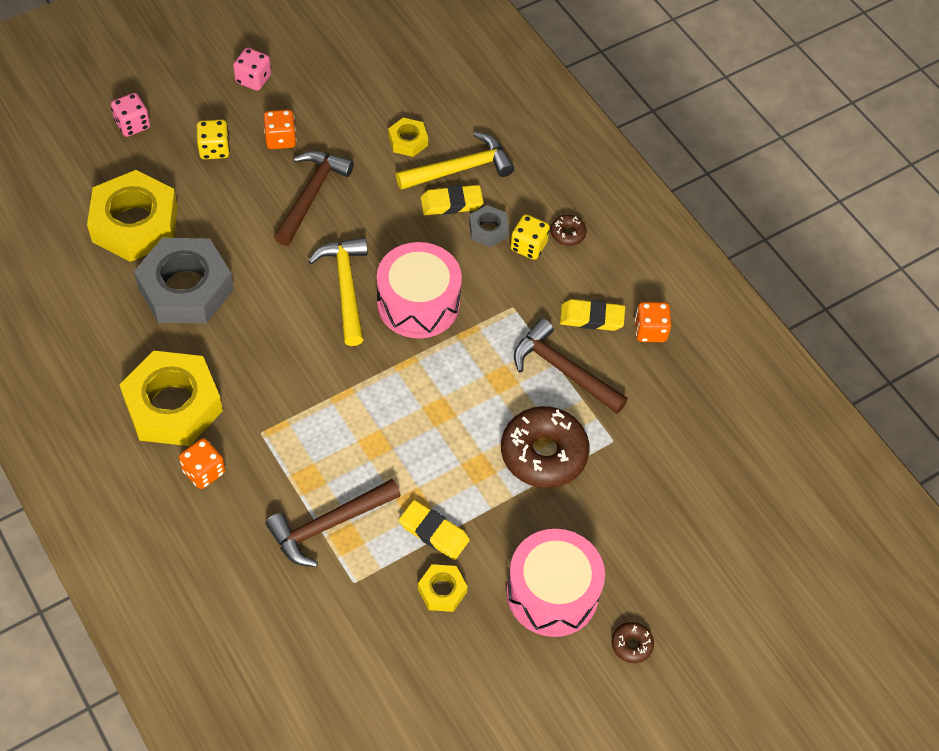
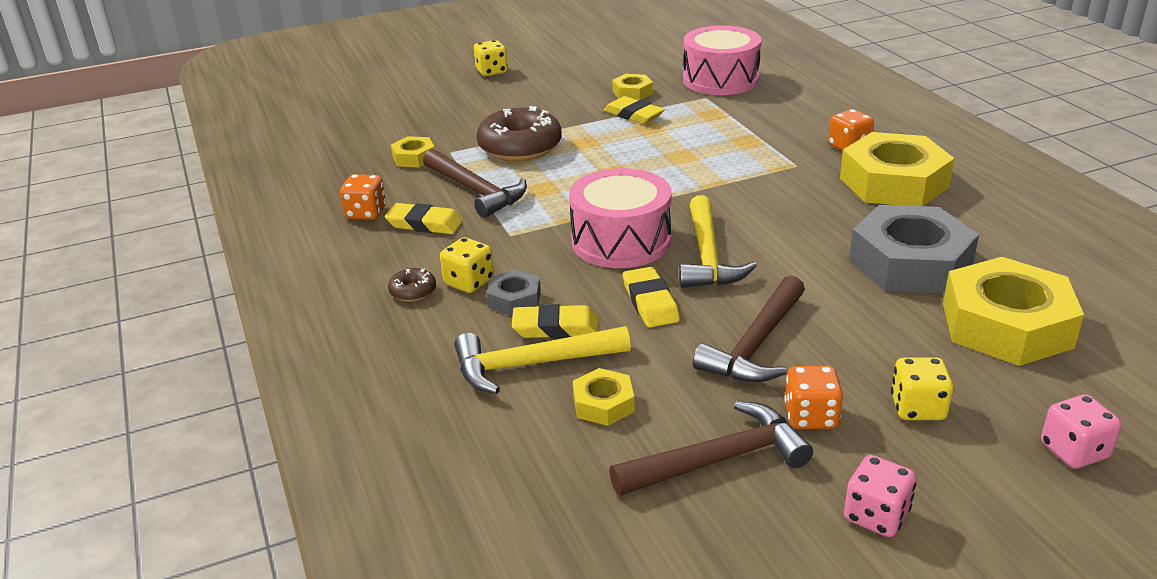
camera: 165 degrees left, 25 degrees down
(328, 525) = (727, 119): brown hammer -> brown hammer (719, 459)
(387, 232) = (650, 302): none -> yellow eraser
(552, 593) = (542, 90): pink drum -> pink drum (720, 80)
(631, 645) = (491, 71): brown donut -> yellow dice
(645, 427) = (414, 157): none -> yellow nut

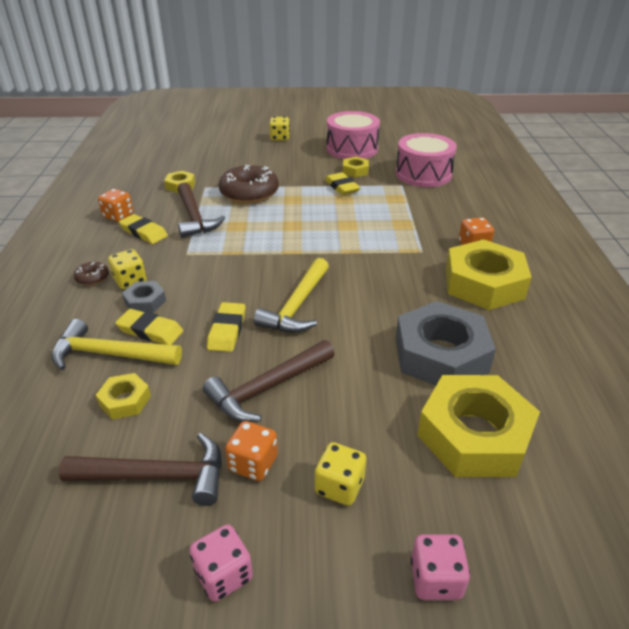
camera: 20 degrees right, 5 degrees up
(621, 241) = (250, 278): pink drum -> pink drum (352, 149)

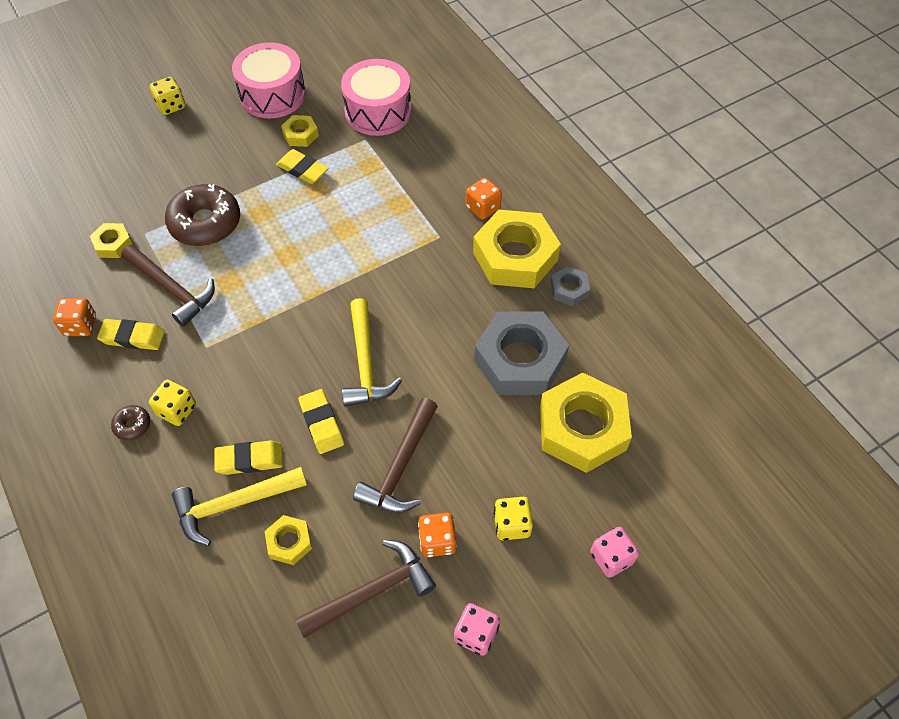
camera: 30 degrees left, 20 degrees up
(145, 301) = (215, 428): grey nut -> grey nut (569, 289)

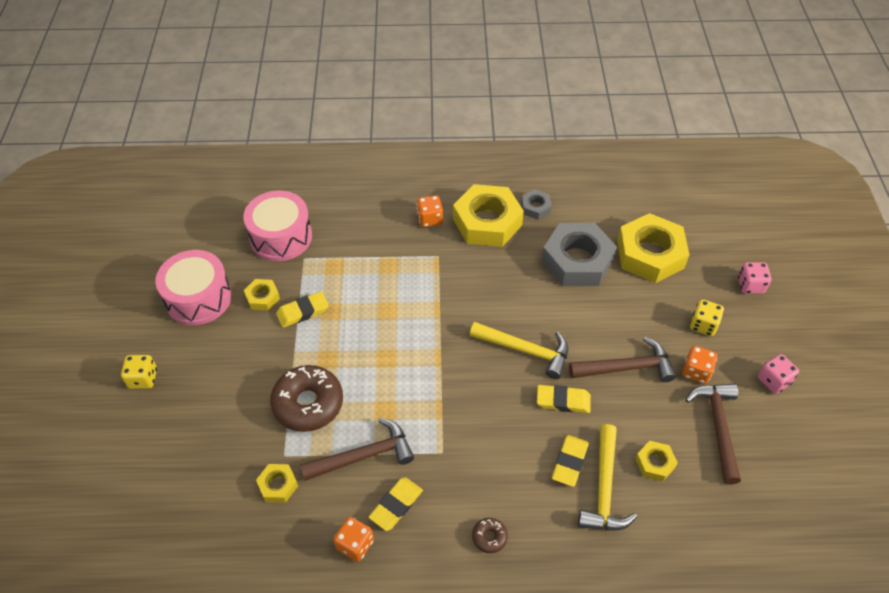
camera: 60 degrees left, 5 degrees down
(177, 410) = (493, 497): yellow dice -> none
(400, 467) = (627, 367): brown hammer -> brown hammer turned 60 degrees counterclockwise

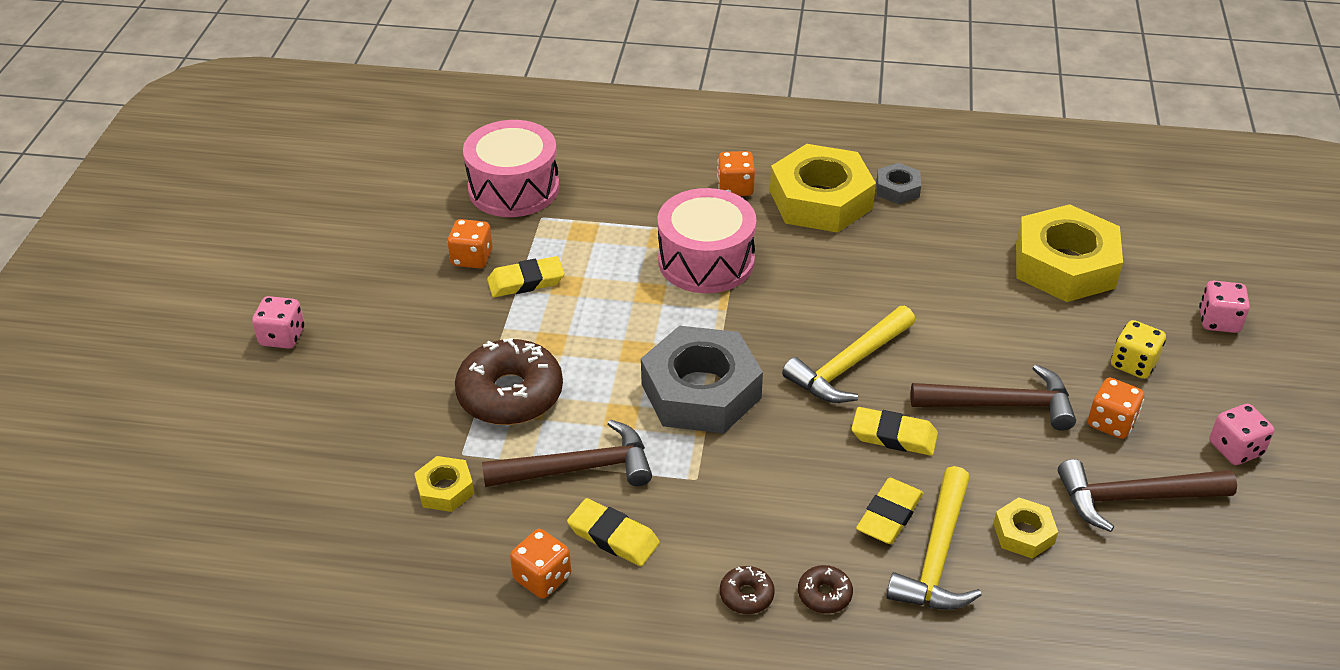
camera: 10 degrees right, 10 degrees down
(143, 378) = (282, 337): yellow dice -> pink dice
(198, 298) = (381, 249): pink drum -> pink drum (706, 261)
(262, 297) = (472, 258): yellow nut -> orange dice
(396, 505) = (613, 536): yellow eraser -> yellow eraser turned 75 degrees clockwise
(526, 350) = (848, 365): yellow hammer -> yellow hammer turned 105 degrees clockwise
(538, 529) = (824, 595): none -> brown donut
(577, 261) = (949, 261): grey nut -> grey nut (701, 391)
(717, 426) = (1133, 498): brown hammer -> brown hammer turned 105 degrees counterclockwise

